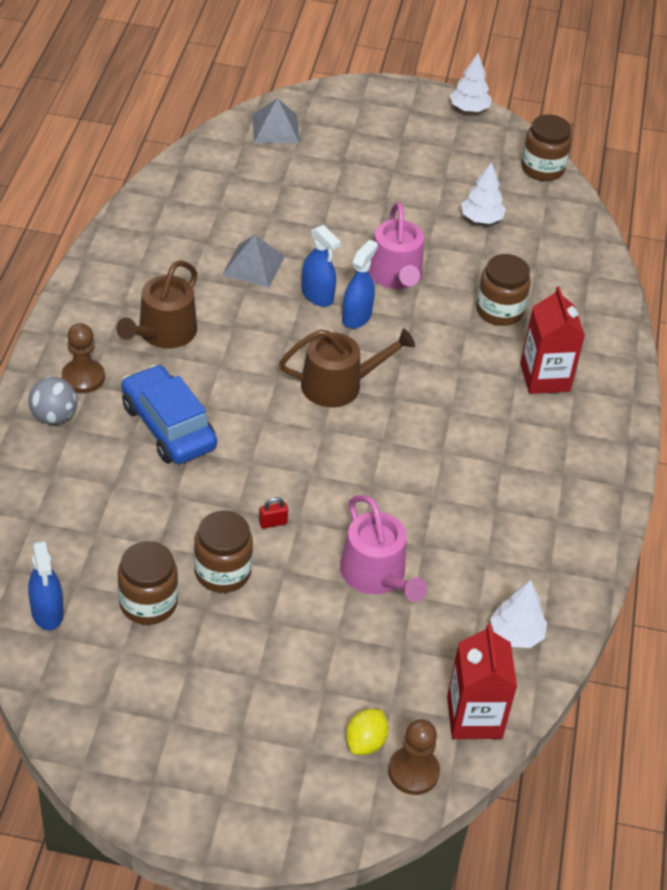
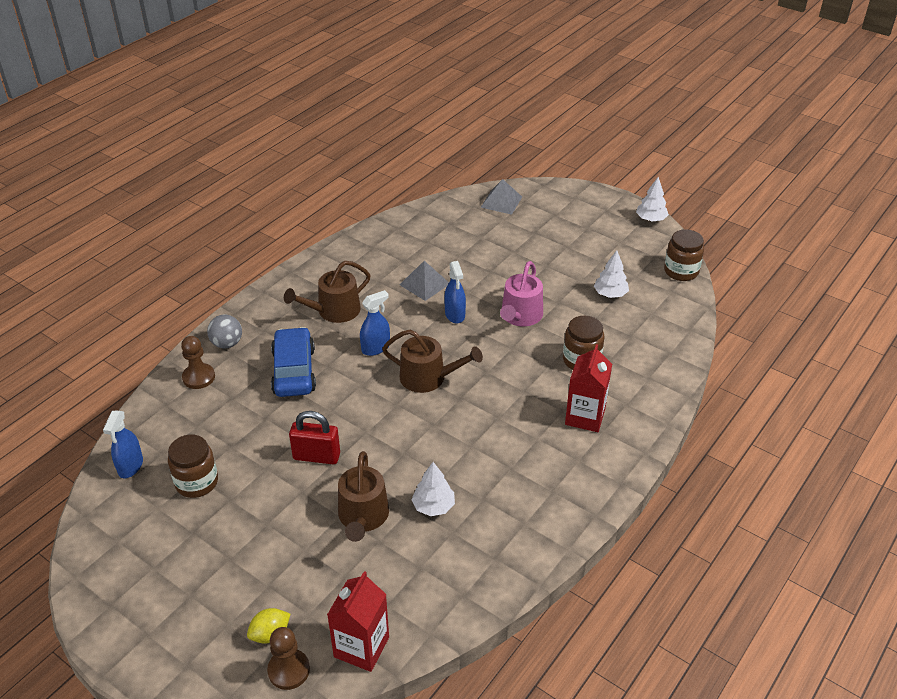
camera: 30 degrees right, 5 degrees down
(83, 377) = (263, 324): brown pawn -> brown pawn (198, 377)
(222, 572) = (259, 478): brown jar -> none
(273, 523) = (316, 456): red padlock -> red padlock, size x2.19
(356, 317) = (472, 336): blue spray bottle -> blue spray bottle (375, 348)
(377, 575) = (363, 517): pink watering can -> brown watering can
(516, 634) = (435, 597): white tree -> white tree (433, 506)

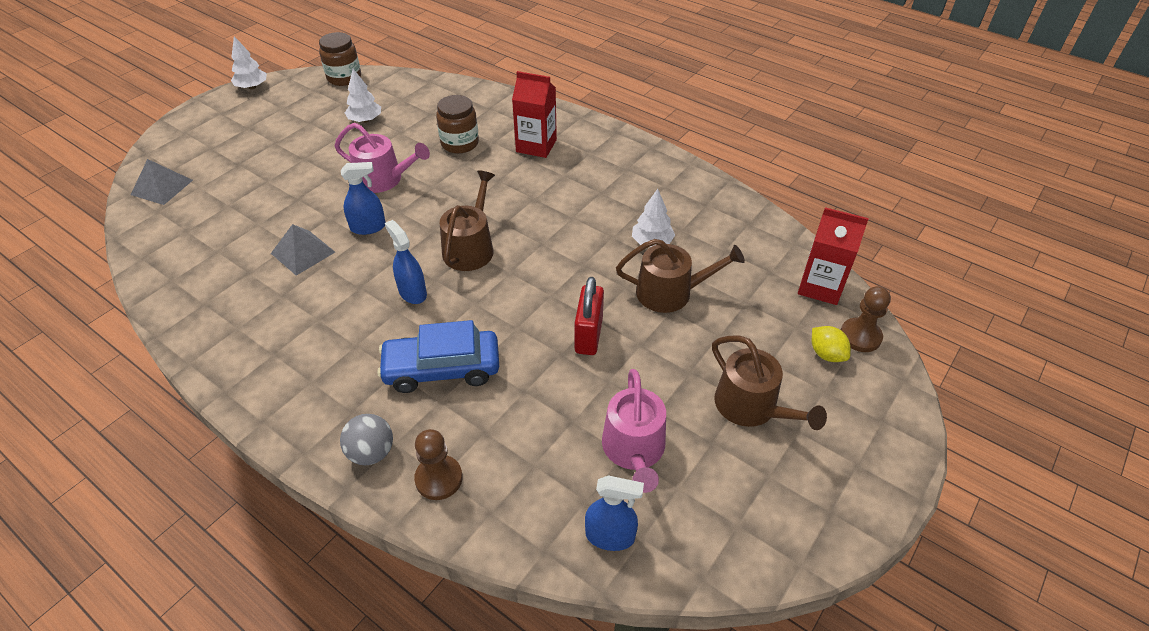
camera: 90 degrees left, 5 degrees up
(196, 482) = (634, 450): brown jar -> pink watering can
(333, 311) = (331, 336): brown watering can -> brown watering can (752, 407)

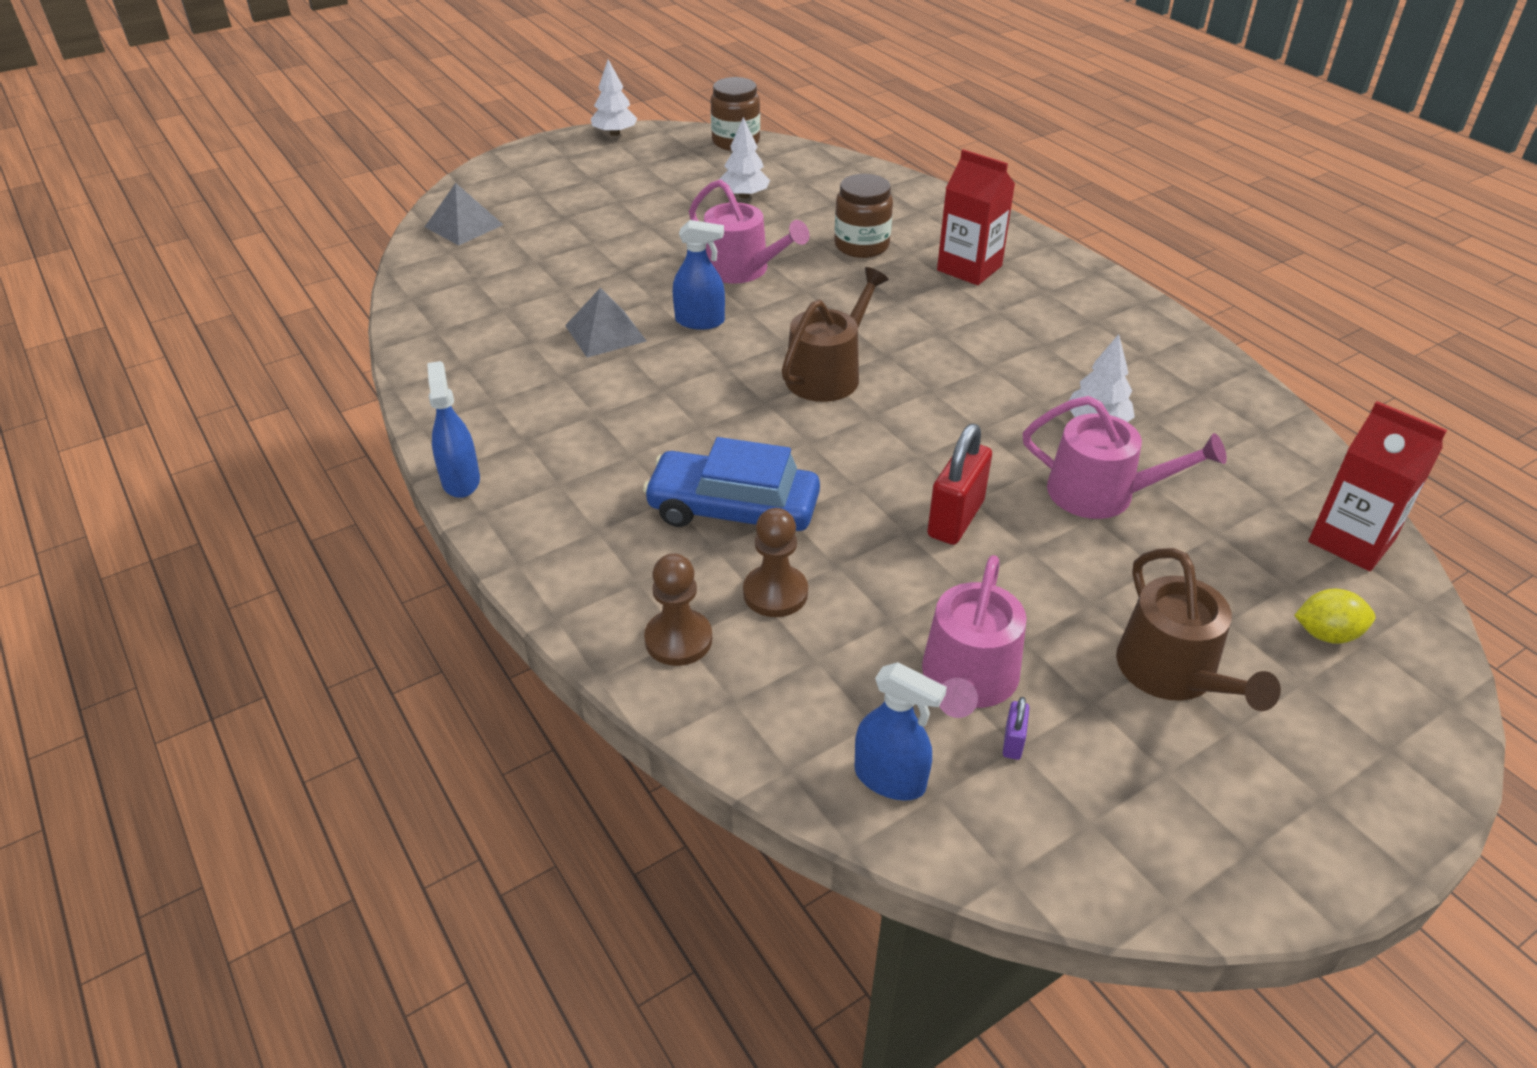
camera: 20 degrees right, 5 degrees down
(371, 452) = (603, 585): grey ball -> none
(412, 292) = (728, 410): blue spray bottle -> blue spray bottle (461, 480)
(671, 292) = (1102, 493): brown watering can -> pink watering can
(675, 485) = (1013, 742): none -> purple padlock
(826, 354) = (1326, 634): yellow lemon -> yellow lemon turned 75 degrees counterclockwise
(860, 336) = (1395, 624): brown pawn -> brown pawn (775, 593)

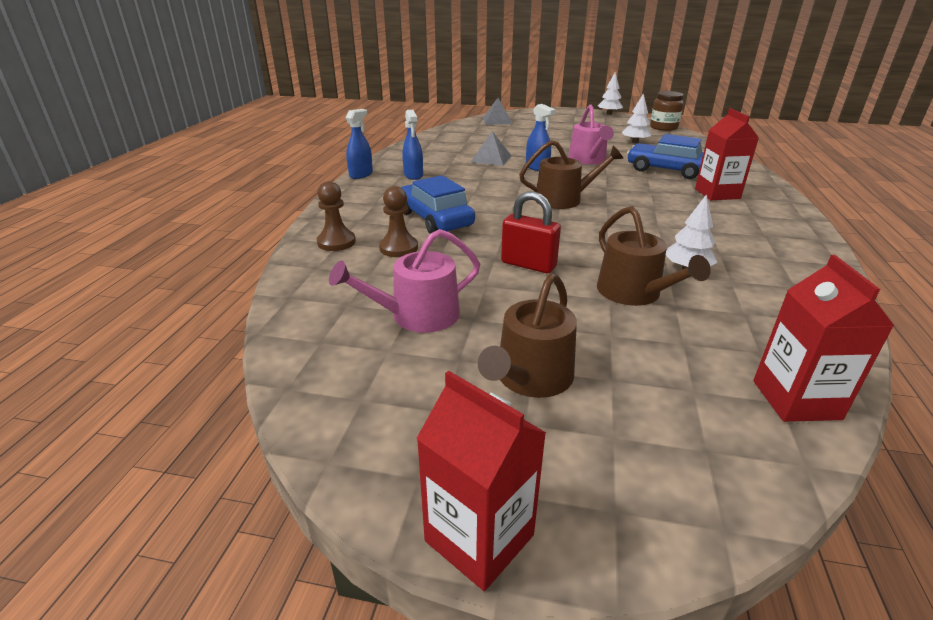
camera: 45 degrees right, 10 degrees down
(861, 246) = (666, 170): brown jar -> blue car
(890, 779) = (316, 324): blue spray bottle -> blue spray bottle (413, 175)
(955, 519) = (528, 264): red padlock -> red padlock turned 45 degrees clockwise
(1013, 742) = (390, 347): purple padlock -> none
(1102, 493) = (634, 293): pink watering can -> brown watering can
(1326, 634) = (679, 427): yellow lemon -> none
(1357, 855) = (479, 538): none -> red carton

